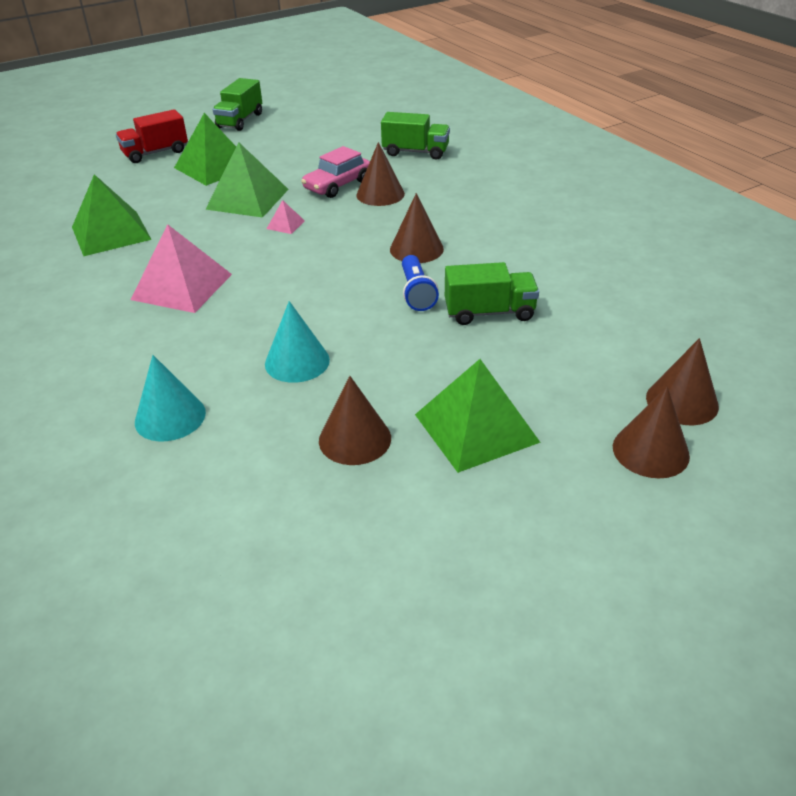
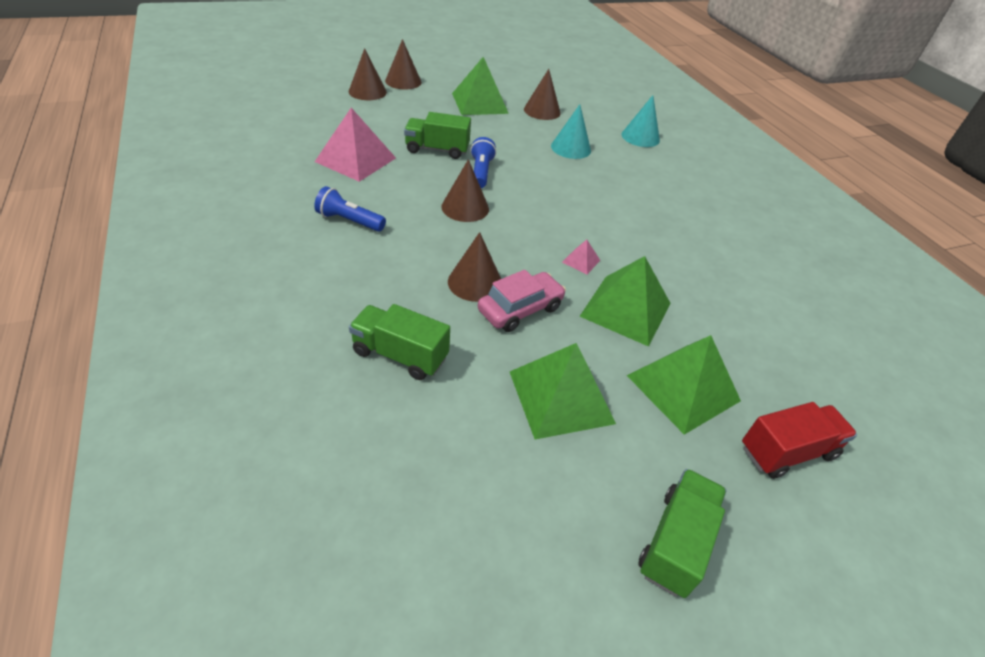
camera: 175 degrees left, 5 degrees up
(111, 233) = (757, 289): green pyramid -> green pyramid (561, 397)
(182, 286) = (662, 214): pink pyramid -> pink pyramid (355, 159)
(521, 216) = (349, 221): none -> blue flashlight

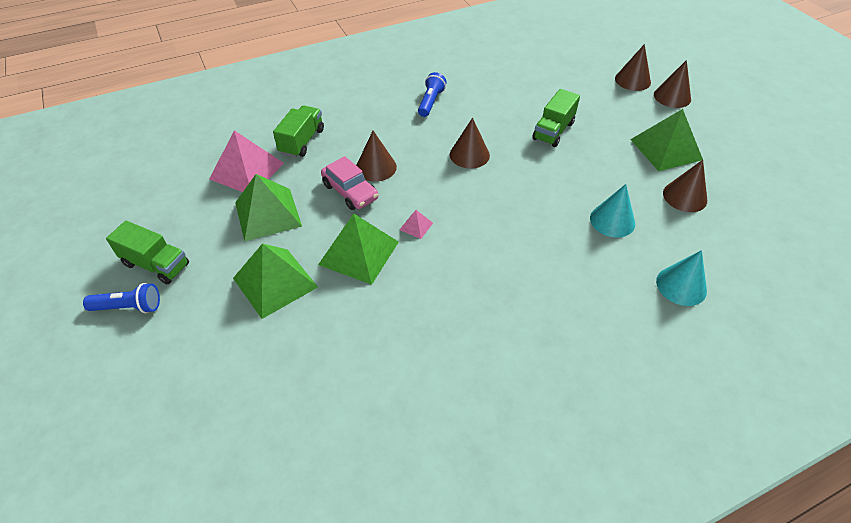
camera: 90 degrees right, 5 degrees up
(355, 159) = (513, 92): pink pyramid -> pink pyramid (247, 171)
(437, 150) = (553, 131): green truck -> green truck turned 150 degrees counterclockwise
(481, 172) = (529, 159): blue flashlight -> blue flashlight (129, 307)
(787, 452) = (212, 341): red truck -> none

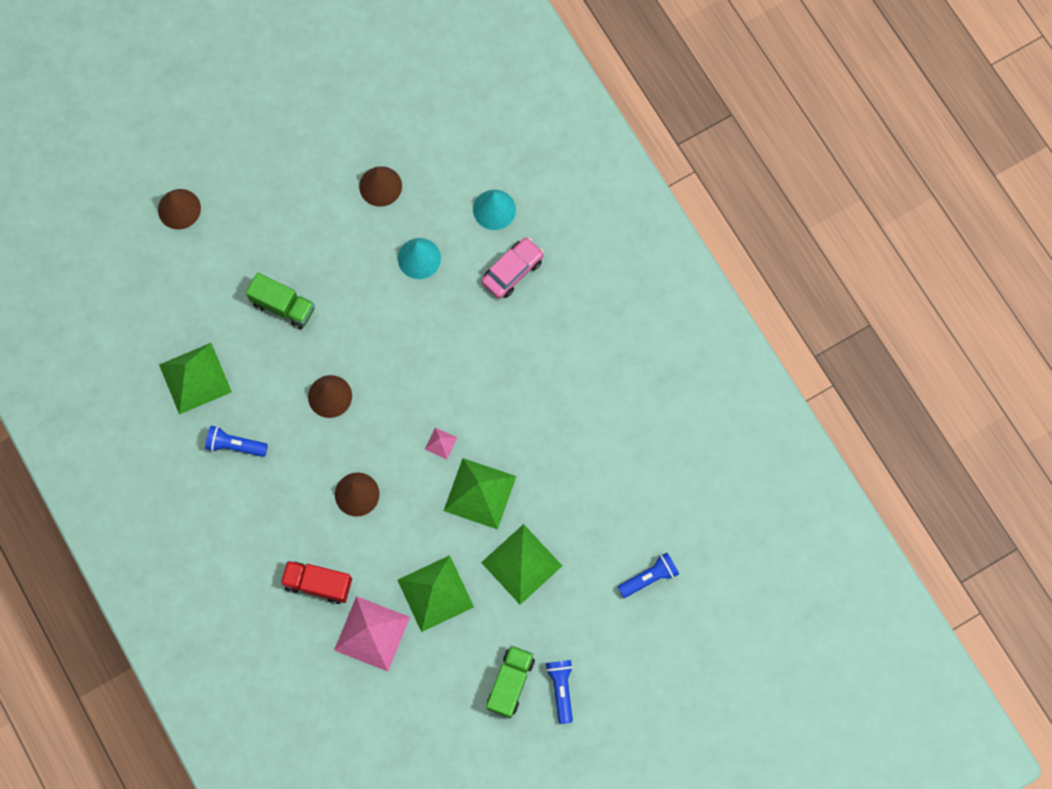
camera: 95 degrees left, 25 degrees up
(218, 408) = (649, 577): none -> blue flashlight
(302, 141) = (318, 584): green truck -> red truck
(350, 191) = (397, 515): pink car -> pink car (512, 271)
(666, 149) = (308, 192): green pyramid -> green pyramid (195, 378)
(672, 96) = (211, 169): brown cone -> none

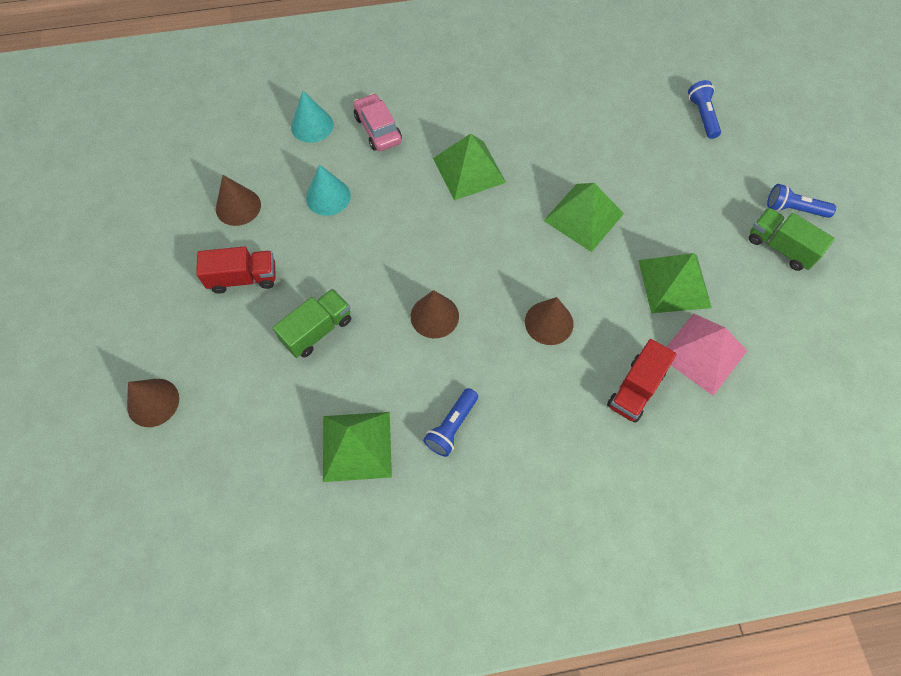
camera: 70 degrees left, 10 degrees down
(311, 224) = (243, 278): none -> red truck
(441, 443) = (522, 234): pink pyramid -> none
(522, 564) = (664, 204): green pyramid -> green pyramid (469, 170)

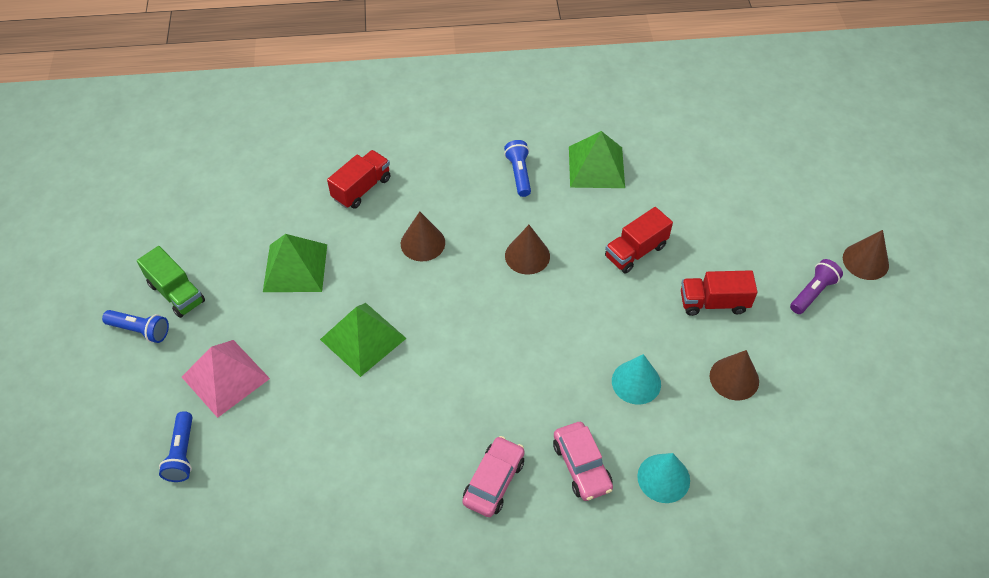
camera: 175 degrees left, 10 degrees down
(138, 297) = (812, 292): none -> purple flashlight
(153, 402) = (770, 207): brown cone -> brown cone (865, 261)
(317, 330) = (635, 251): green truck -> red truck
(448, 114) = (493, 481): none -> pink car
(452, 427) = (519, 174): blue flashlight -> blue flashlight turned 45 degrees counterclockwise
(469, 170) = (477, 403): green pyramid -> none
(702, 353) = (294, 210): pink pyramid -> pink pyramid (225, 377)

